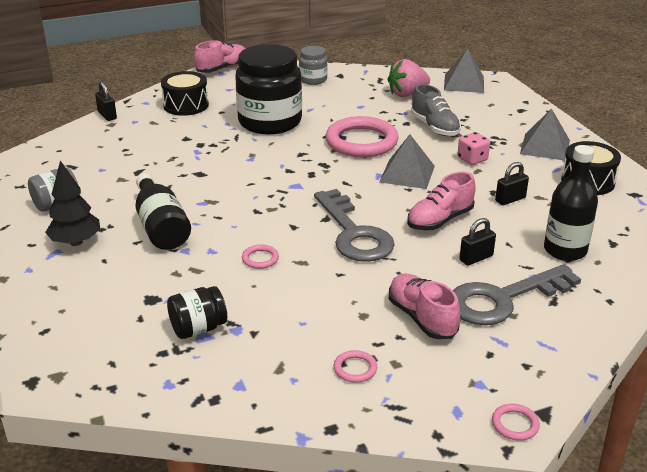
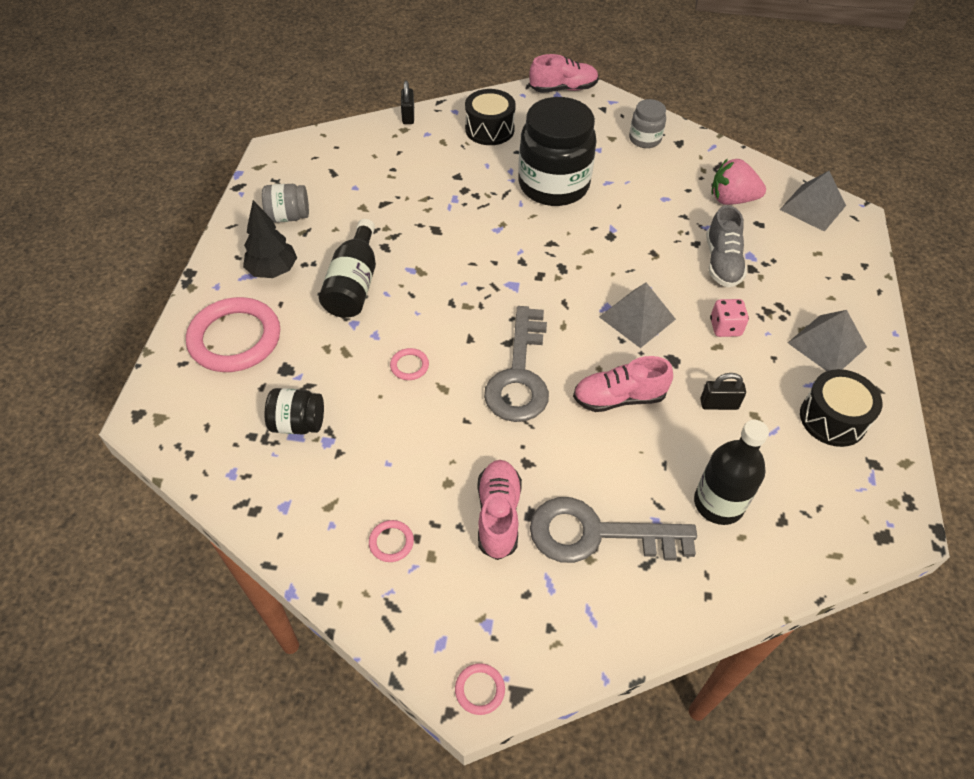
camera: 30 degrees right, 20 degrees up
(361, 141) = (625, 251): pink ring -> pink ring (235, 338)
(476, 258) = (614, 467): black padlock -> none

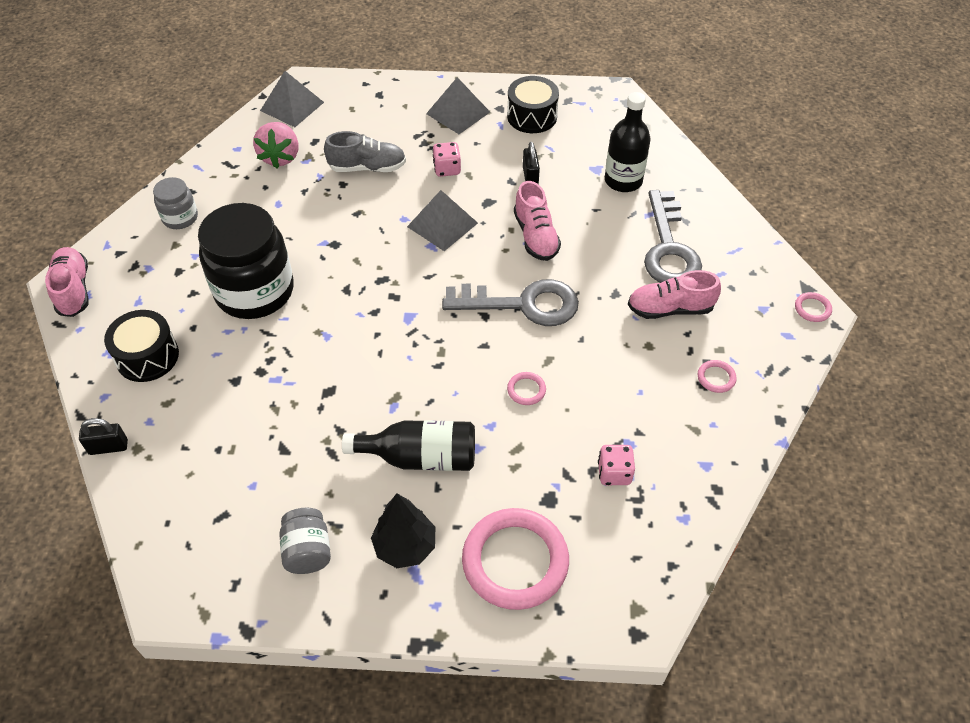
camera: 95 degrees left, 0 degrees up
(298, 423) = (614, 473): black jar -> pink dice

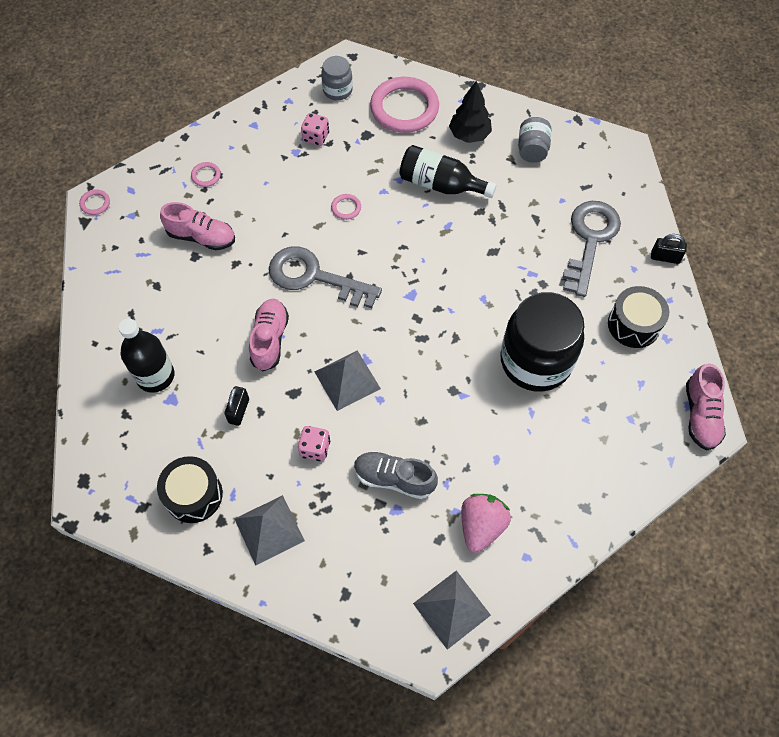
camera: 160 degrees left, 10 degrees up
(180, 218) = (596, 472): grey jar -> grey jar (337, 90)
(669, 248) = (164, 291): grey key -> grey key (590, 240)

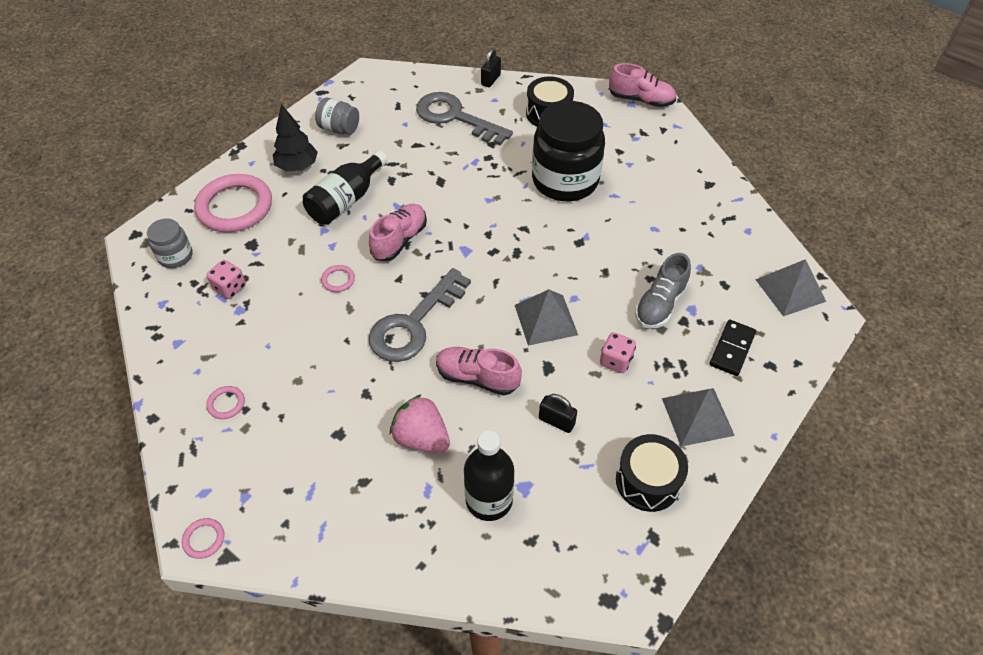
camera: 75 degrees left, 10 degrees down
(201, 237) = (314, 422): pink shoe -> pink shoe (399, 240)
(356, 554) = (731, 349): none -> black domino
(481, 526) = (716, 253): pink strawberry -> pink strawberry (421, 438)

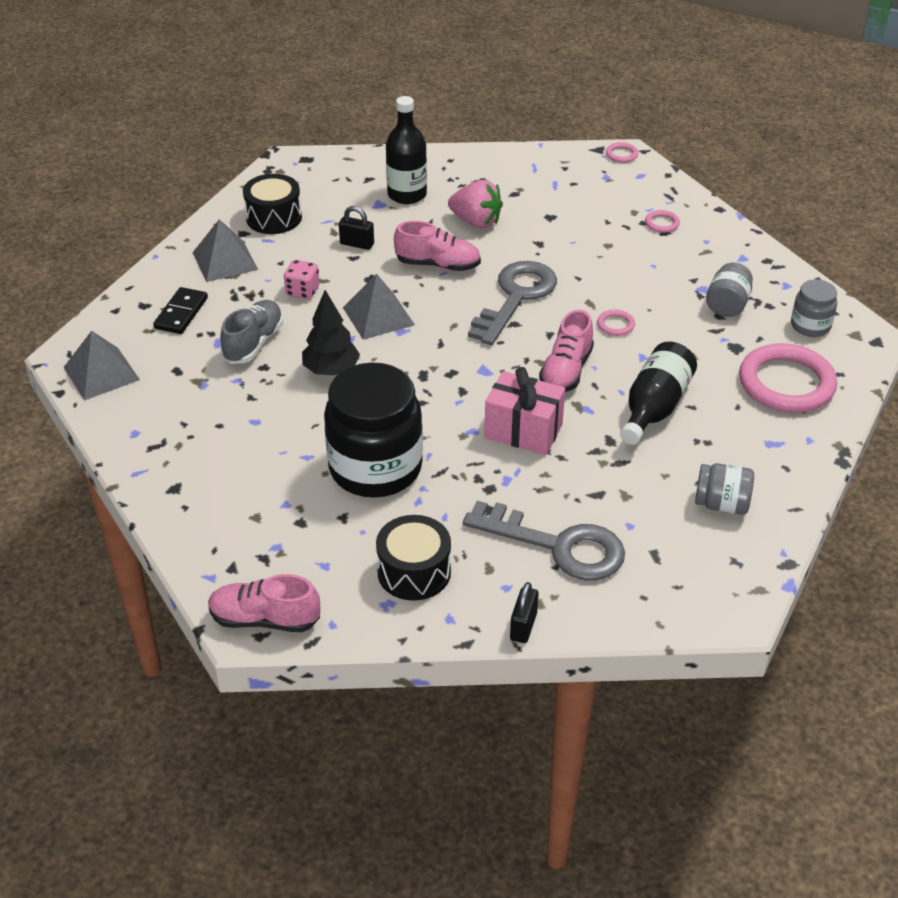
camera: 170 degrees right, 10 degrees down
(230, 288) = (727, 305): pink dice -> grey jar
(297, 166) = (744, 442): black tree -> black tree (331, 370)
(451, 194) = (523, 431): none -> pink gift

